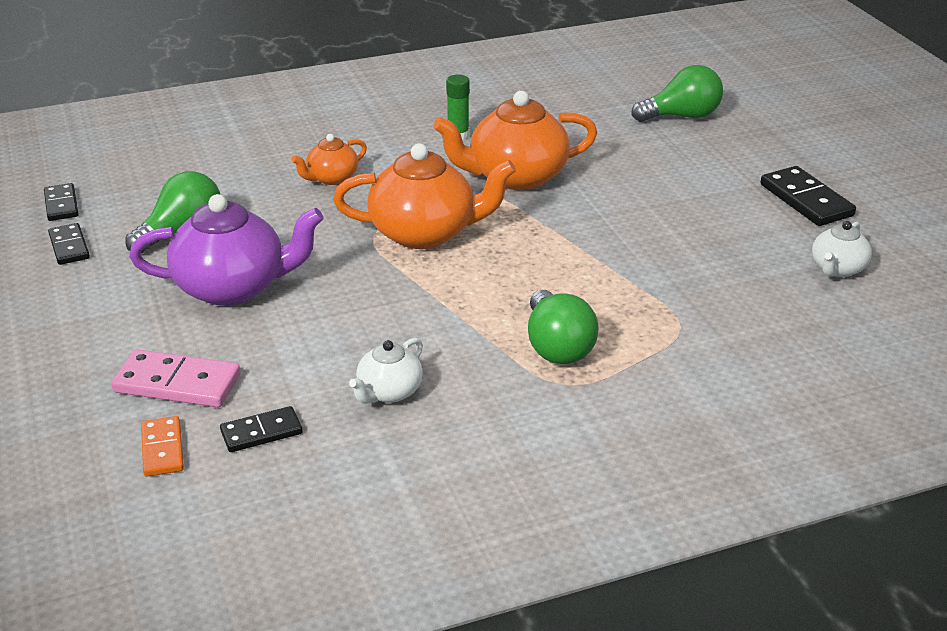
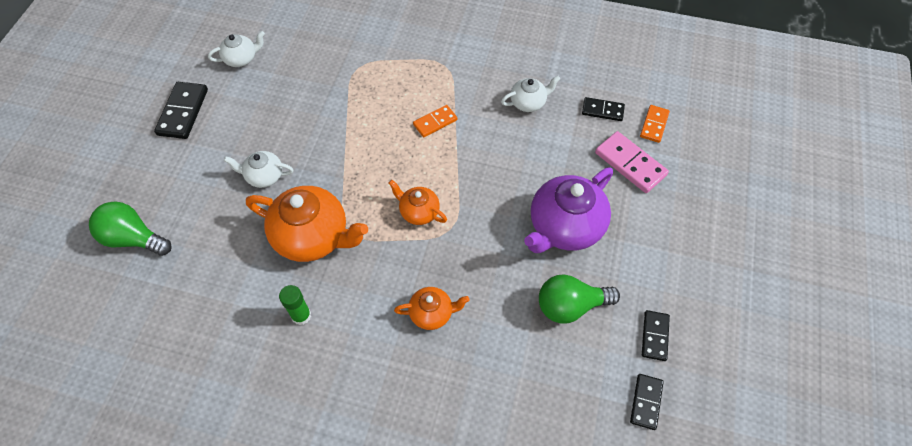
camera: 145 degrees left, 25 degrees up
(232, 287) = (565, 227): purple teapot -> purple teapot turned 75 degrees counterclockwise
(424, 233) = (419, 212): orange teapot -> orange teapot, size x0.52
(499, 314) = (435, 122): none -> orange domino
(557, 347) = (427, 86): green light bulb -> none
(632, 193) = (264, 176): none -> white teapot

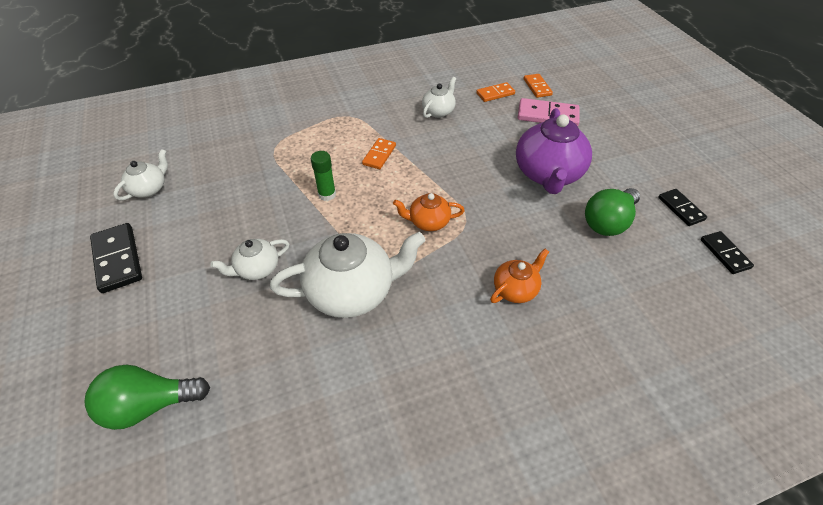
camera: 35 degrees left, 10 degrees down
(301, 315) = (403, 363): green glue stick -> green glue stick (327, 194)
(312, 236) = (352, 291): orange teapot -> white teapot
(602, 110) = (495, 94): black domino -> orange domino

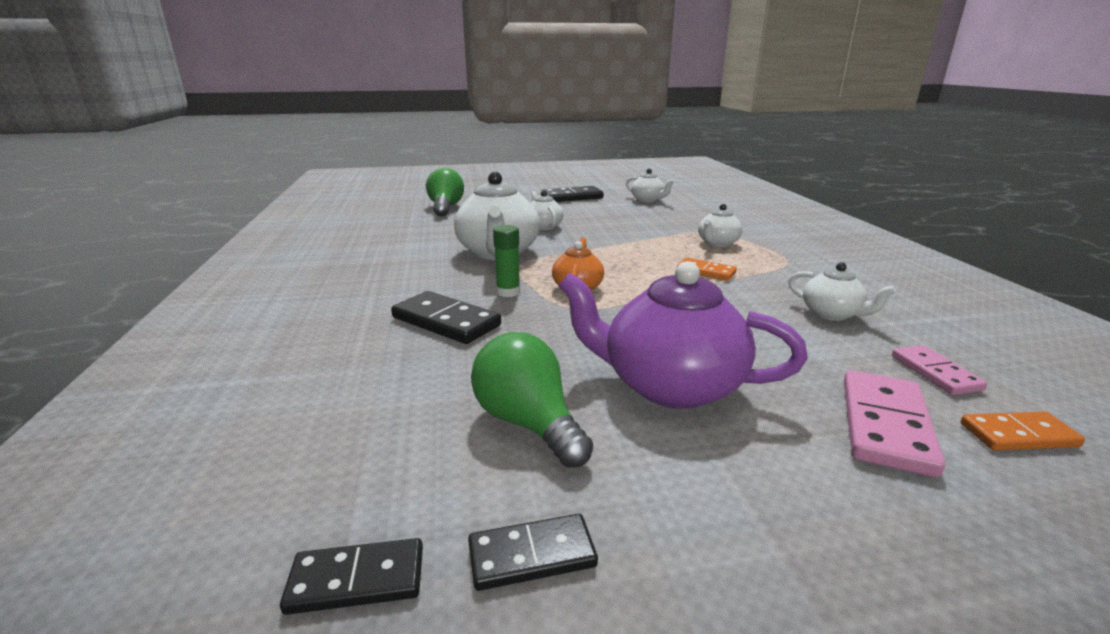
camera: 100 degrees right, 25 degrees down
(310, 146) = (717, 243): none -> white teapot
(327, 194) = (633, 248): green glue stick -> green glue stick (508, 292)
(495, 94) = (935, 373): orange domino -> pink domino
(515, 289) = (446, 322): orange teapot -> black domino

